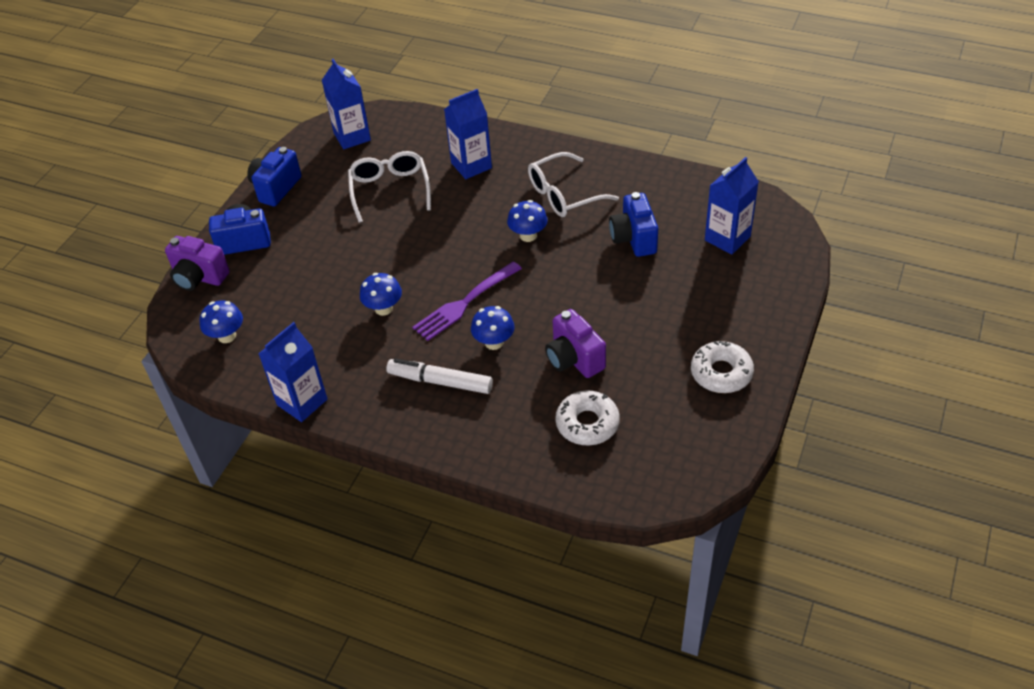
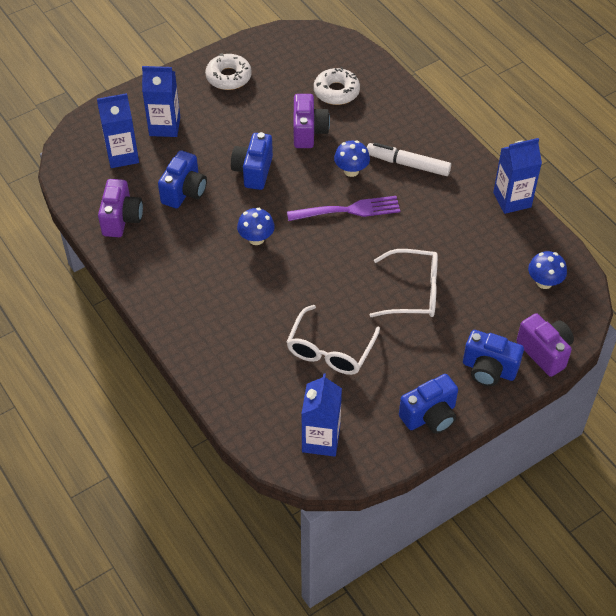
camera: 150 degrees left, 5 degrees up
(383, 308) = (410, 239): blue mushroom -> none
(440, 381) = (408, 164): white marker -> white marker turned 150 degrees clockwise
(471, 165) = (242, 335): blue carton -> blue carton (164, 126)
(564, 194) = (195, 259): white glasses -> white glasses (412, 292)
(590, 290) = (253, 171): none -> blue camera
(661, 190) = (122, 219): none -> purple camera

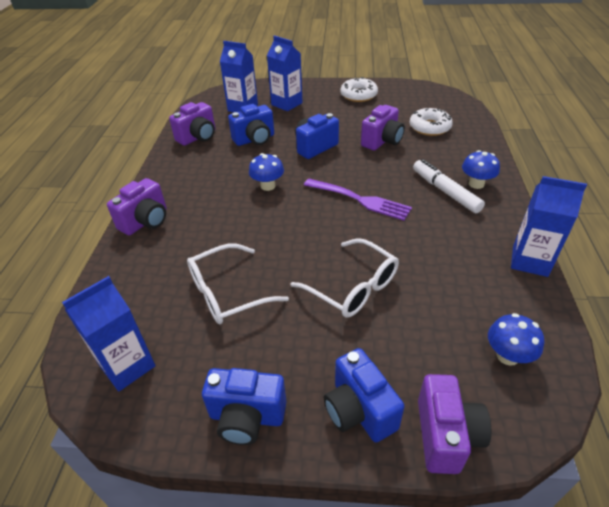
camera: 40 degrees right, 10 degrees down
(190, 334) = (146, 221): none -> purple camera
(351, 171) = (390, 176): blue mushroom -> blue mushroom (476, 184)

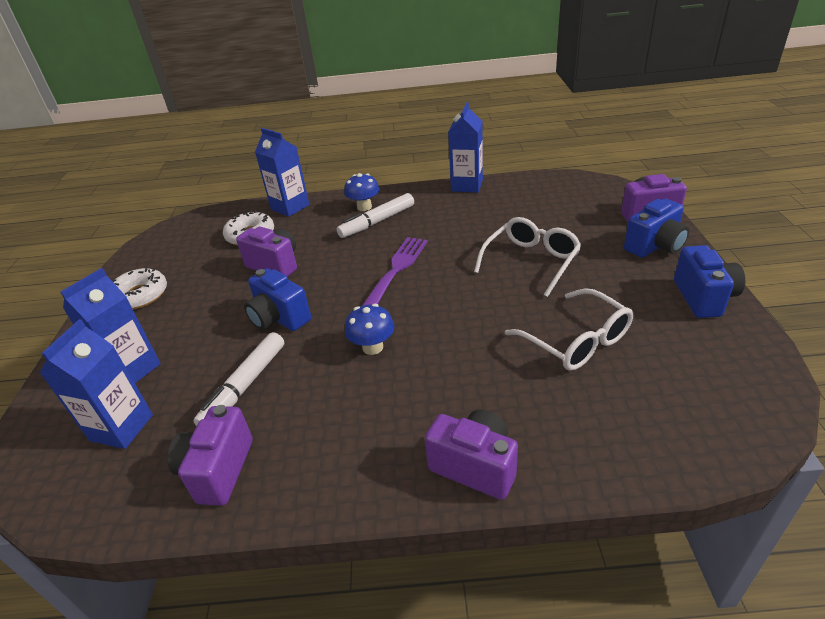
camera: 95 degrees left, 5 degrees down
(127, 366) = (716, 393): blue carton -> blue carton (290, 207)
(198, 137) = (218, 470): purple camera -> purple camera turned 120 degrees counterclockwise
(255, 139) = (244, 386): blue camera -> white marker
(507, 356) = (567, 194): blue mushroom -> none

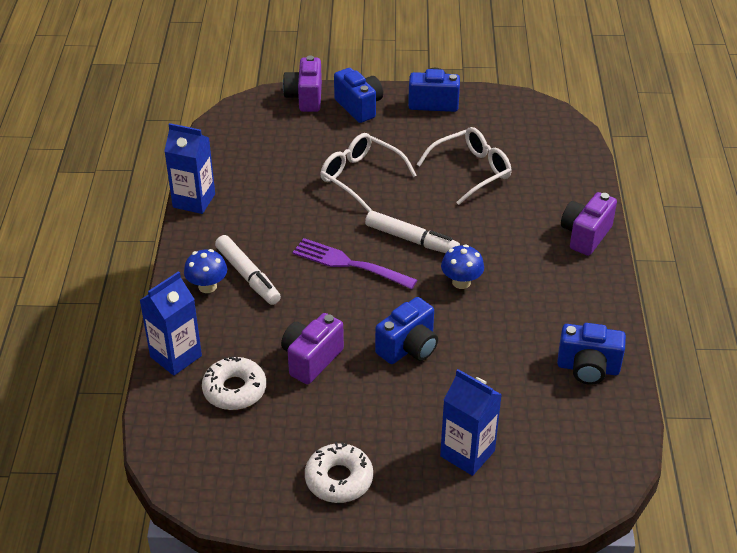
camera: 90 degrees left, 5 degrees up
(122, 428) = (542, 442): blue carton -> none
(218, 470) = (588, 368): purple camera -> blue camera
(244, 386) = (499, 363): white marker -> white marker (411, 240)

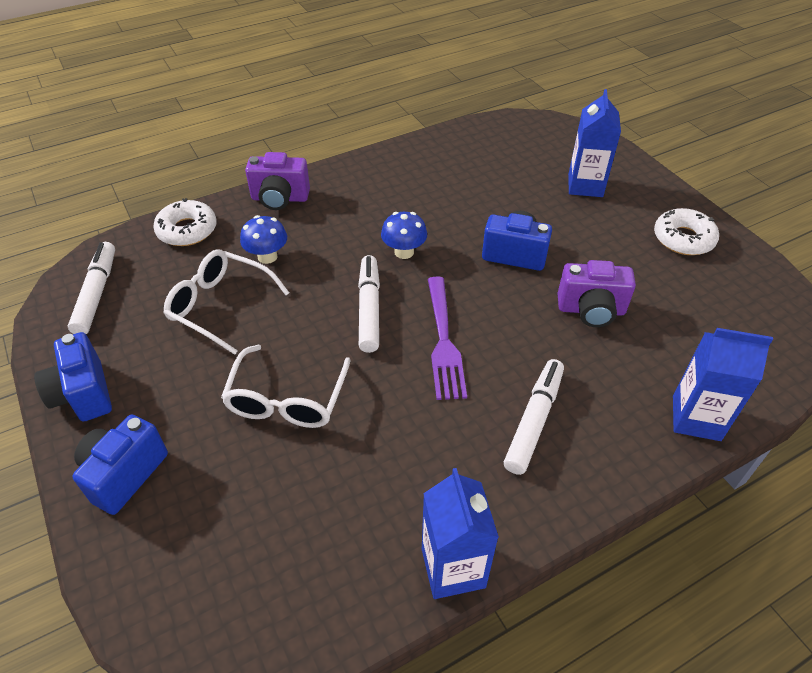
camera: 120 degrees left, 5 degrees up
(207, 286) = (582, 450): blue mushroom -> blue mushroom (267, 256)
(234, 390) = (680, 346): white donut -> white donut (187, 230)
(305, 98) = (124, 561): purple camera -> none
(527, 121) = (97, 293): none -> white marker
(588, 368) = (443, 156): blue camera -> none

